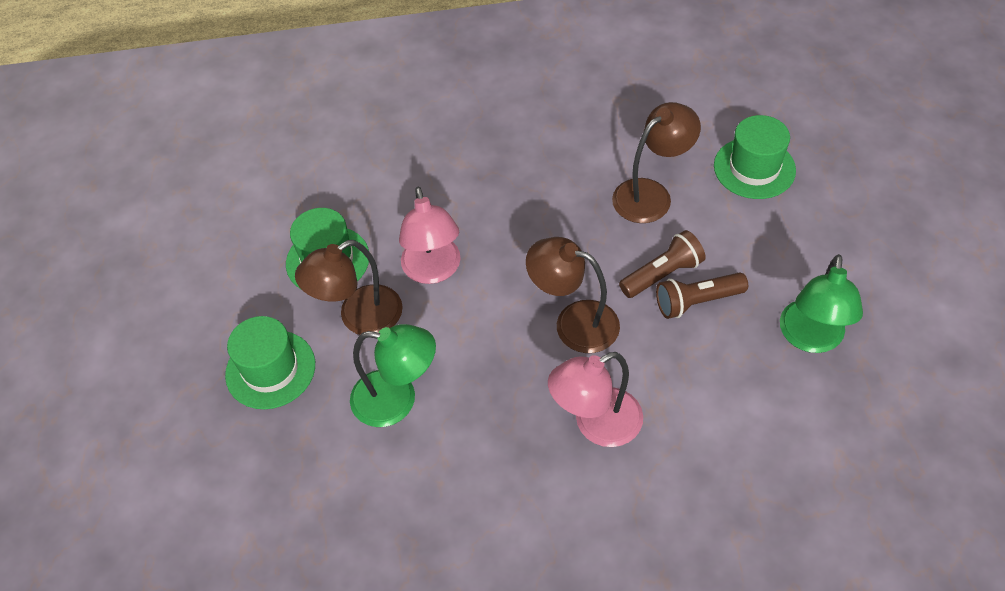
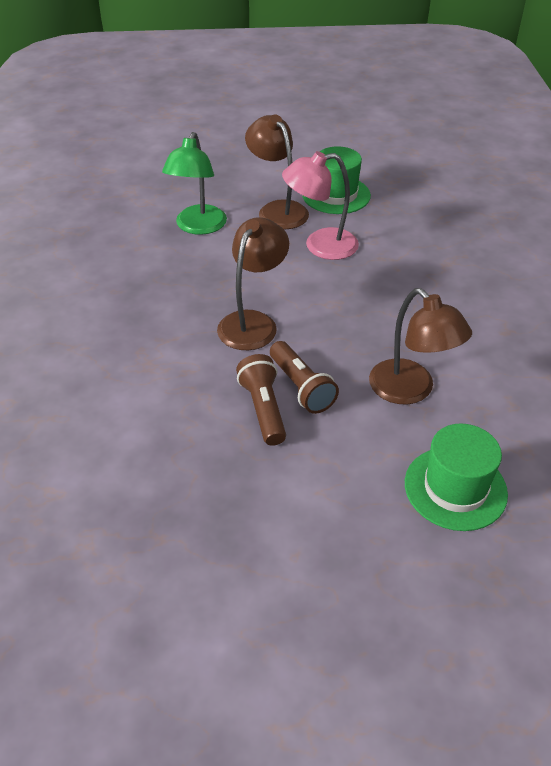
camera: 90 degrees right, 10 degrees down
(270, 369) = (238, 173): green hat -> none
(596, 424) = (145, 327): pink lamp -> none
(810, 338) = (200, 496): green lamp -> none

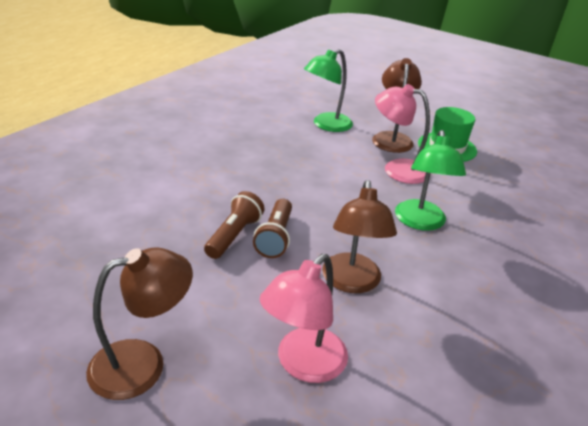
camera: 35 degrees right, 10 degrees down
(253, 322) = (293, 187): brown lamp -> brown lamp (143, 363)
(399, 295) = (420, 222): none -> green lamp
(455, 488) = (303, 364): green hat -> pink lamp

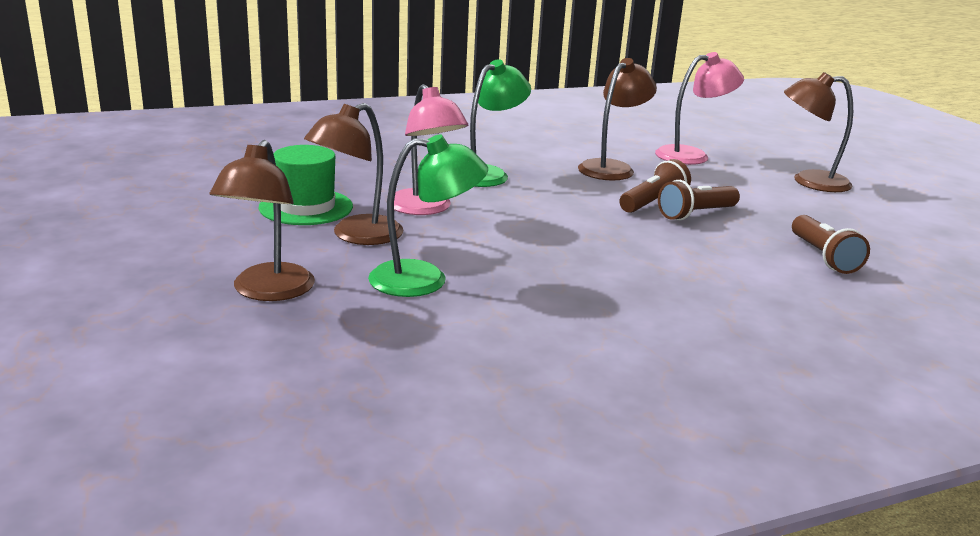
camera: 145 degrees left, 10 degrees down
(121, 219) = (823, 257): none -> brown flashlight
(370, 103) = (268, 291): none -> brown lamp

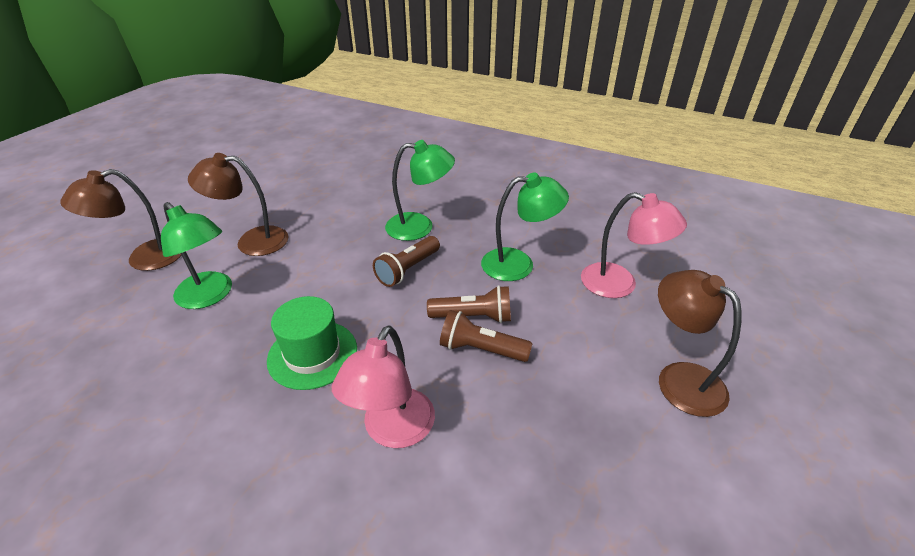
camera: 50 degrees right, 15 degrees up
(306, 207) = (275, 206): green hat -> green hat (312, 354)
(425, 209) = (324, 239): pink lamp -> pink lamp (393, 431)
(612, 168) = (518, 264): brown lamp -> green lamp
(823, 257) = (484, 473): brown flashlight -> brown flashlight (407, 270)

